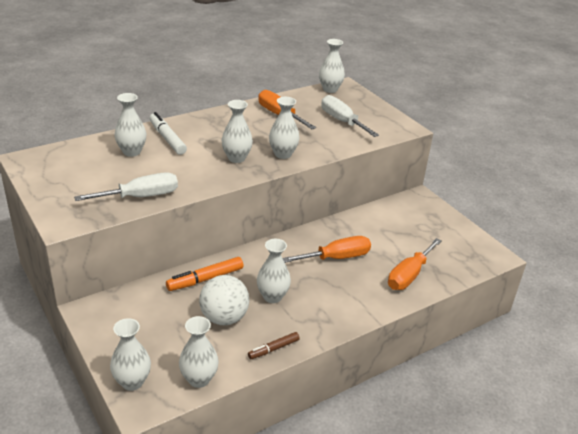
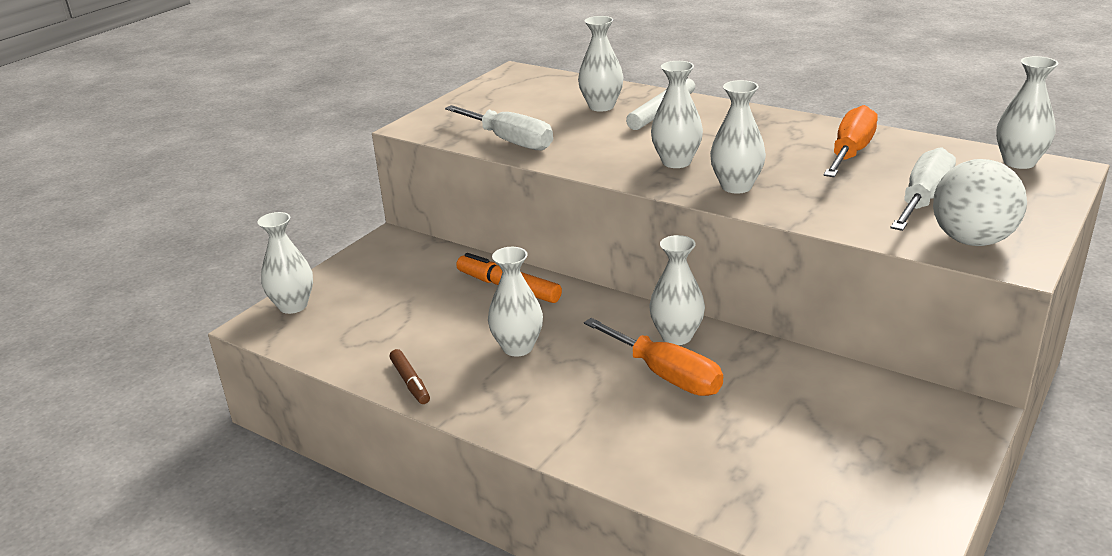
camera: 70 degrees right, 5 degrees down
(199, 379) = (321, 346): white vase -> white vase (676, 336)
(224, 318) = (443, 325): white ball -> white ball (972, 240)
(273, 349) = (410, 382): brown marker -> brown marker turned 150 degrees counterclockwise
(409, 275) = (698, 465): orange screwdriver -> none

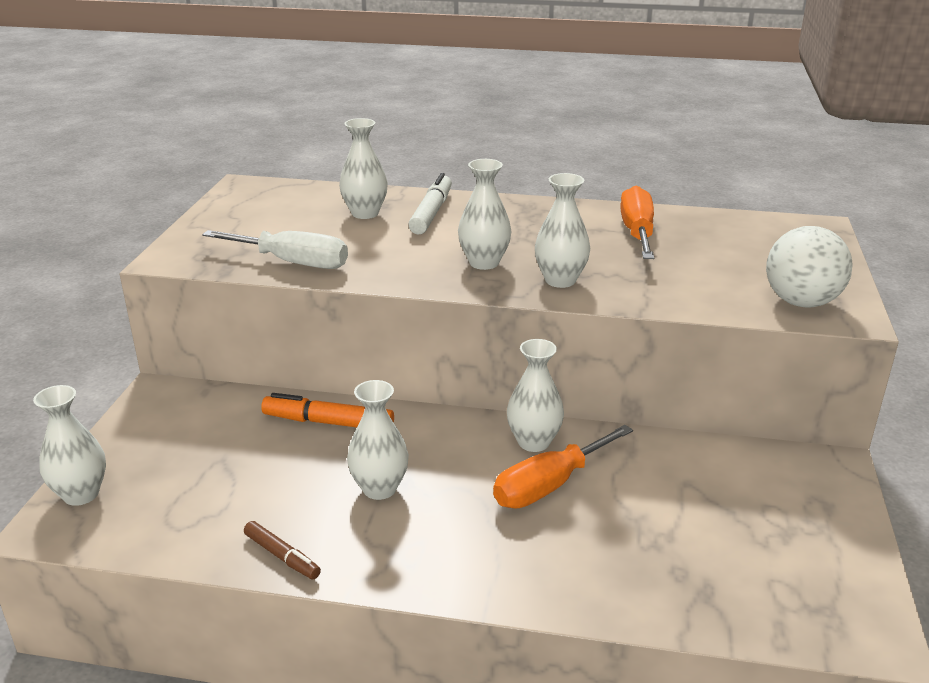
camera: 25 degrees left, 0 degrees up
(666, 375) = (549, 485): orange screwdriver -> orange screwdriver turned 120 degrees clockwise
(923, 200) = (733, 270): white screwdriver -> none
(1019, 162) = (781, 224): white vase -> none

